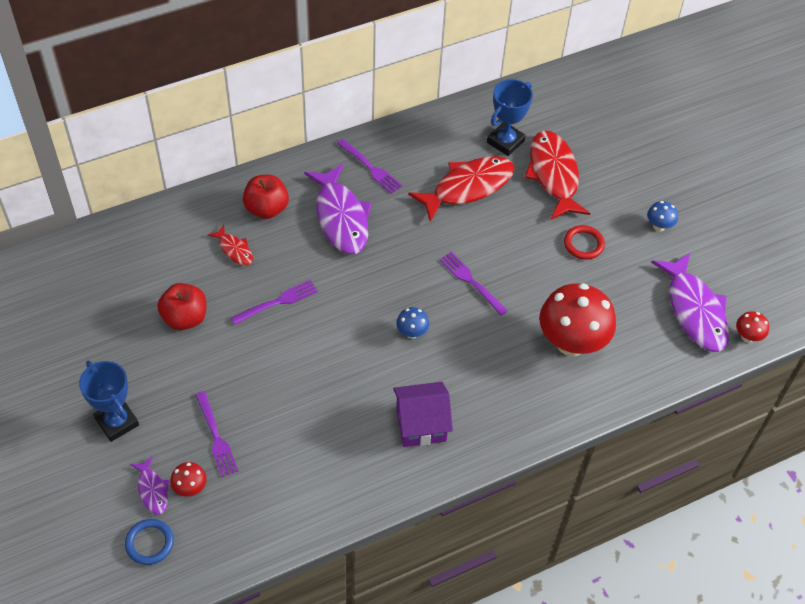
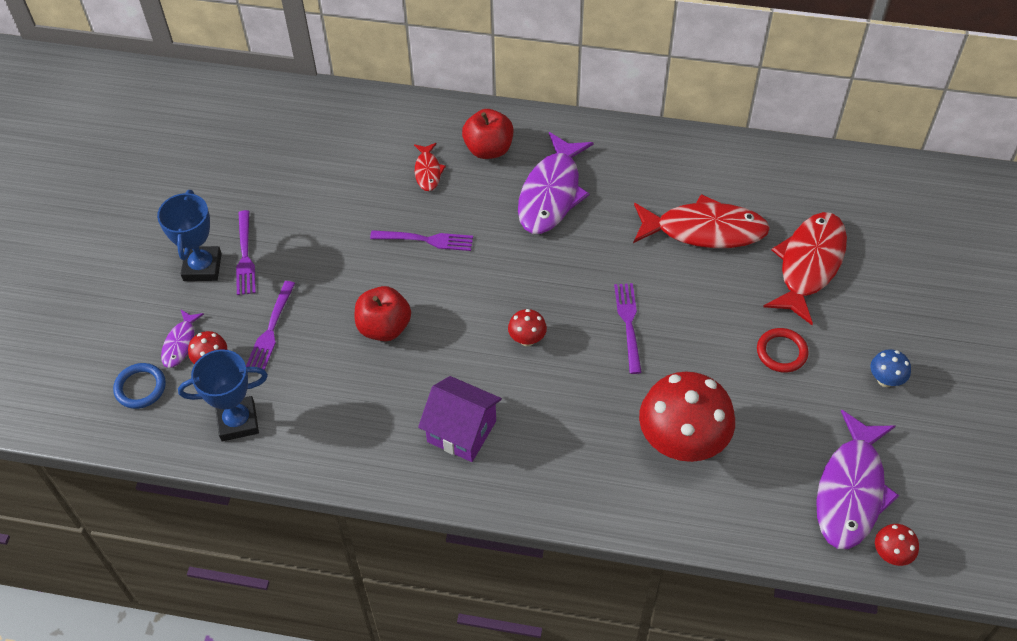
camera: 40 degrees right, 0 degrees up
(185, 318) = (333, 209): red apple -> red apple (384, 327)
(370, 168) = (620, 161): purple fork -> purple fork (245, 256)
(412, 333) = (527, 339): blue mushroom -> red mushroom
(505, 142) = (784, 205): blue trophy -> blue trophy (238, 422)

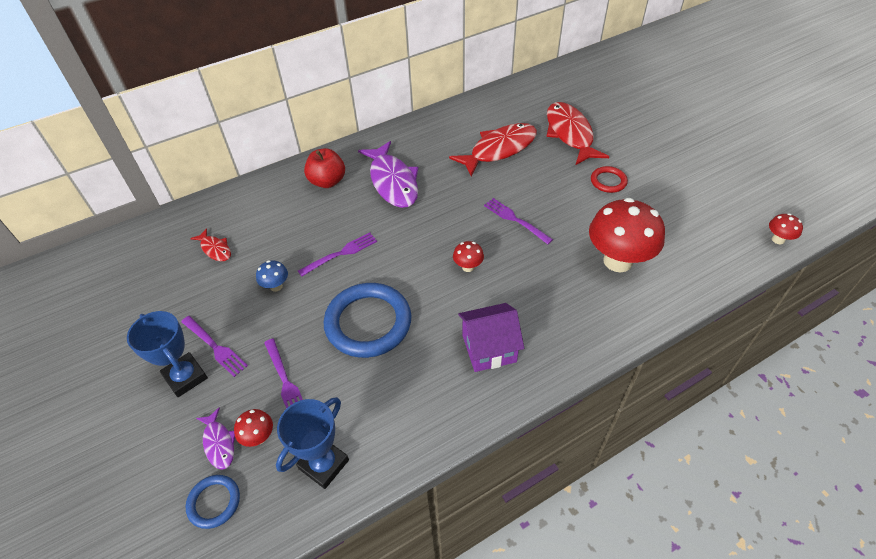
camera: 40 degrees left, 5 degrees down
(384, 327) = (368, 323): red apple -> blue ring
(428, 171) = (300, 215): red fish -> red fish (215, 249)
(851, 490) = (722, 223): purple fish -> none
(885, 380) = (669, 162): blue mushroom -> blue mushroom (276, 286)

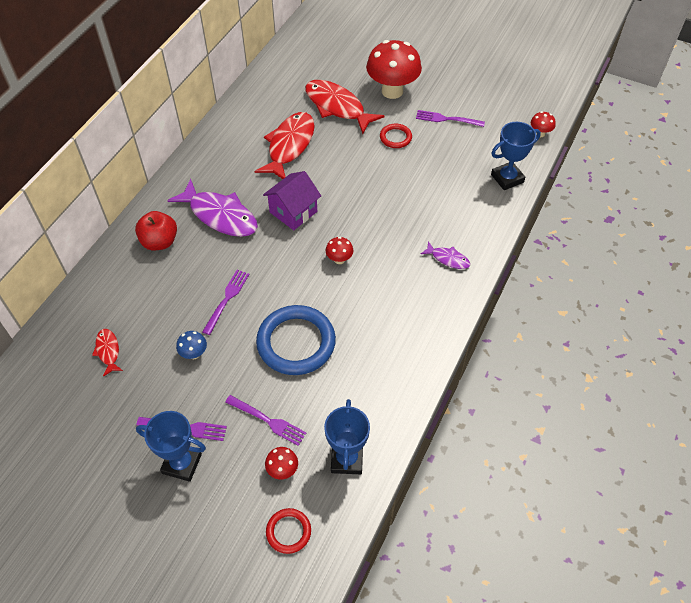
camera: 35 degrees left, 5 degrees up
(214, 502) = (288, 531): blue ring -> red ring
(215, 249) = (108, 351): red fish -> red fish turned 120 degrees counterclockwise
(219, 443) = (255, 492): purple fish -> purple fish (448, 259)
(489, 348) = (401, 314): purple house -> purple house (293, 212)
(515, 220) = (347, 203): purple fork -> purple fork (447, 119)
(617, 261) = (445, 201): red mushroom -> red mushroom (392, 91)
(706, 268) = (507, 178): none -> blue trophy

